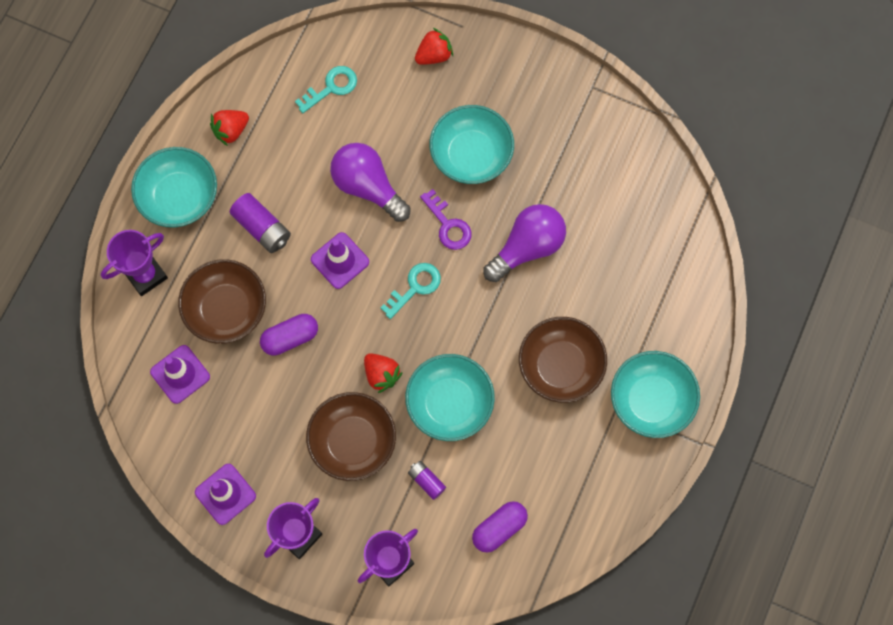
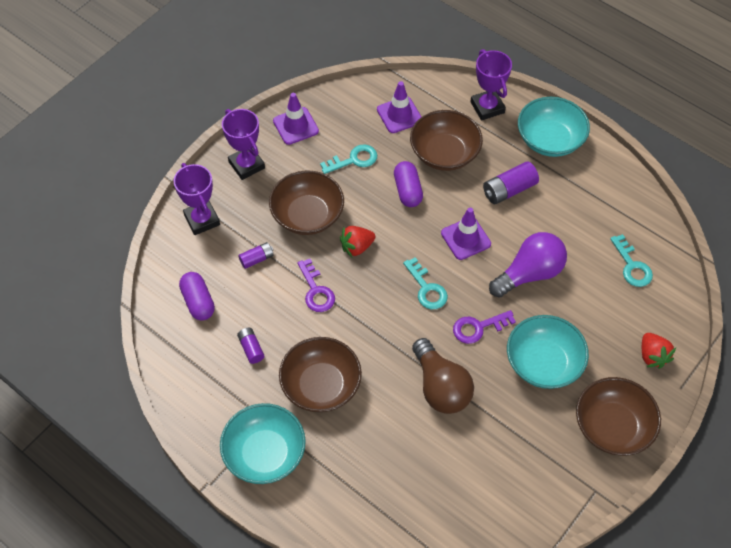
camera: 105 degrees right, 15 degrees down
(231, 130) = (603, 185): red strawberry -> none
(260, 410) = (353, 160): none -> turquoise key
(449, 403) = (316, 291): turquoise bowl -> purple key
(522, 81) = (612, 426): none -> brown bowl
(527, 247) = (440, 387): purple light bulb -> brown light bulb
(539, 451) = (251, 348): none -> purple battery

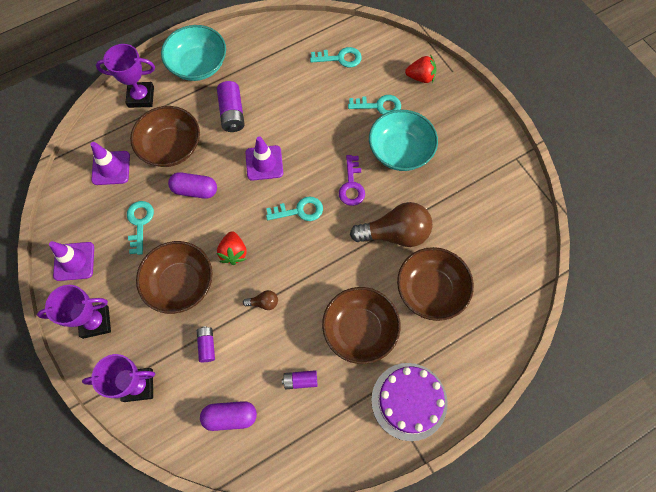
camera: 70 degrees left, 10 degrees up
(265, 453) = (409, 401): turquoise bowl -> purple cake
(316, 291) = (263, 303): purple key -> brown light bulb
(529, 273) = (317, 129): purple light bulb -> none
(590, 324) = (379, 106): none -> turquoise key
(612, 426) = (469, 126): brown bowl -> brown bowl (431, 290)

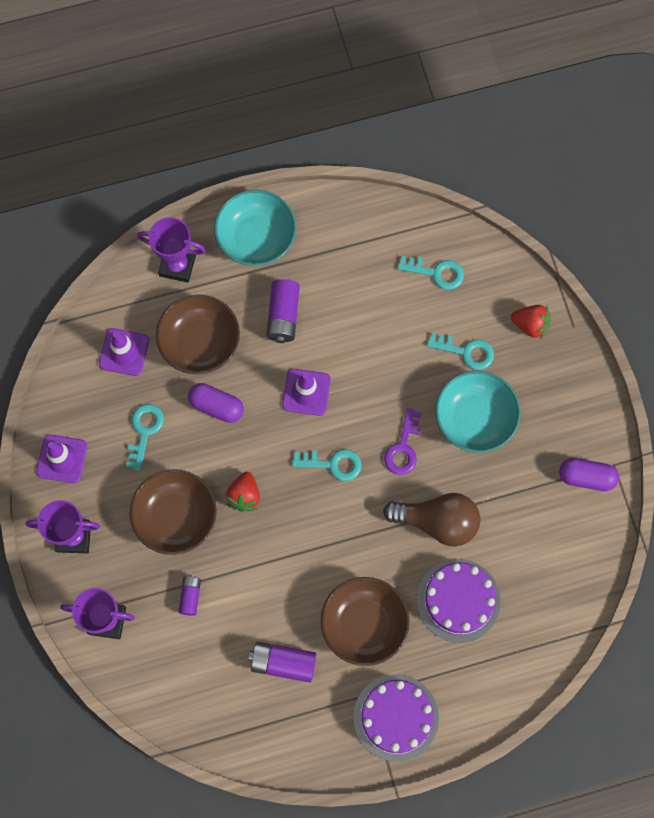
camera: 15 degrees right, 5 degrees up
(230, 416) = (198, 681): purple capsule -> purple capsule (586, 477)
(263, 303) = (264, 564): brown light bulb -> none
(300, 380) = (283, 663): purple battery -> purple battery, size x1.66
(431, 290) = (458, 600): brown bowl -> purple cake

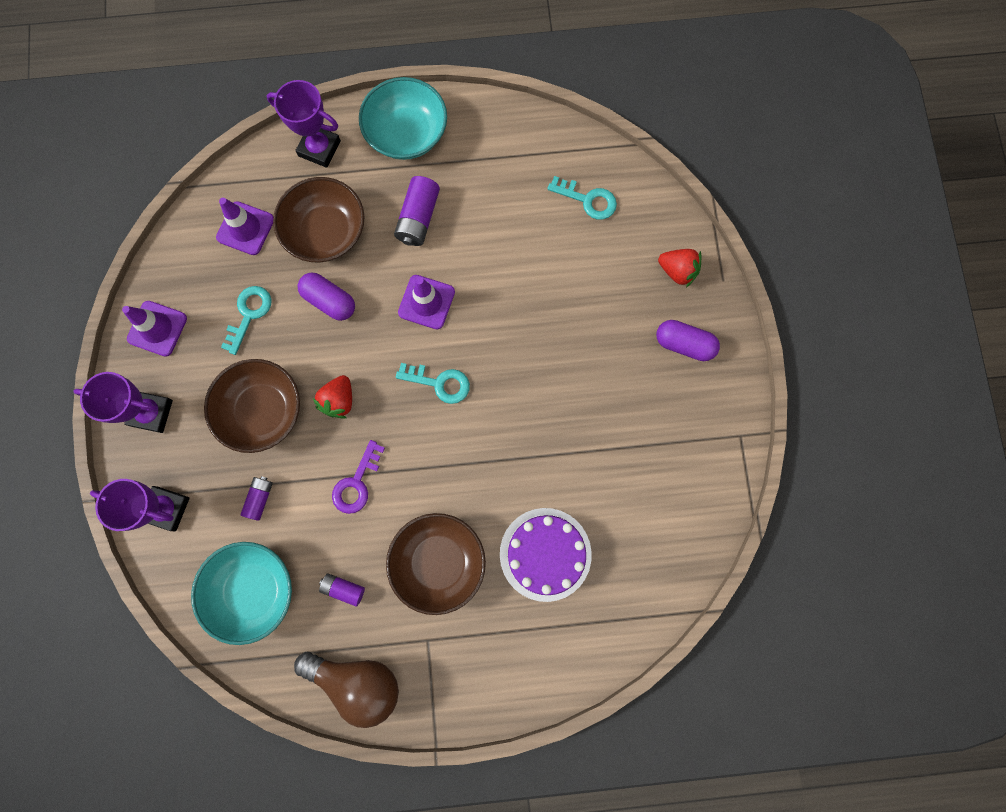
camera: 10 degrees right, 5 degrees up
(283, 663) = (343, 589): purple battery -> purple battery, size x0.60
(396, 717) = (453, 671): purple cake -> none
(403, 448) = (517, 378): purple key -> purple key (357, 483)
(437, 522) = (538, 464): brown light bulb -> brown light bulb (357, 681)
(466, 351) = (603, 288): turquoise key -> none
(474, 418) = (599, 360): turquoise bowl -> turquoise bowl (253, 590)
(586, 477) = (708, 444): purple capsule -> purple capsule (684, 344)

